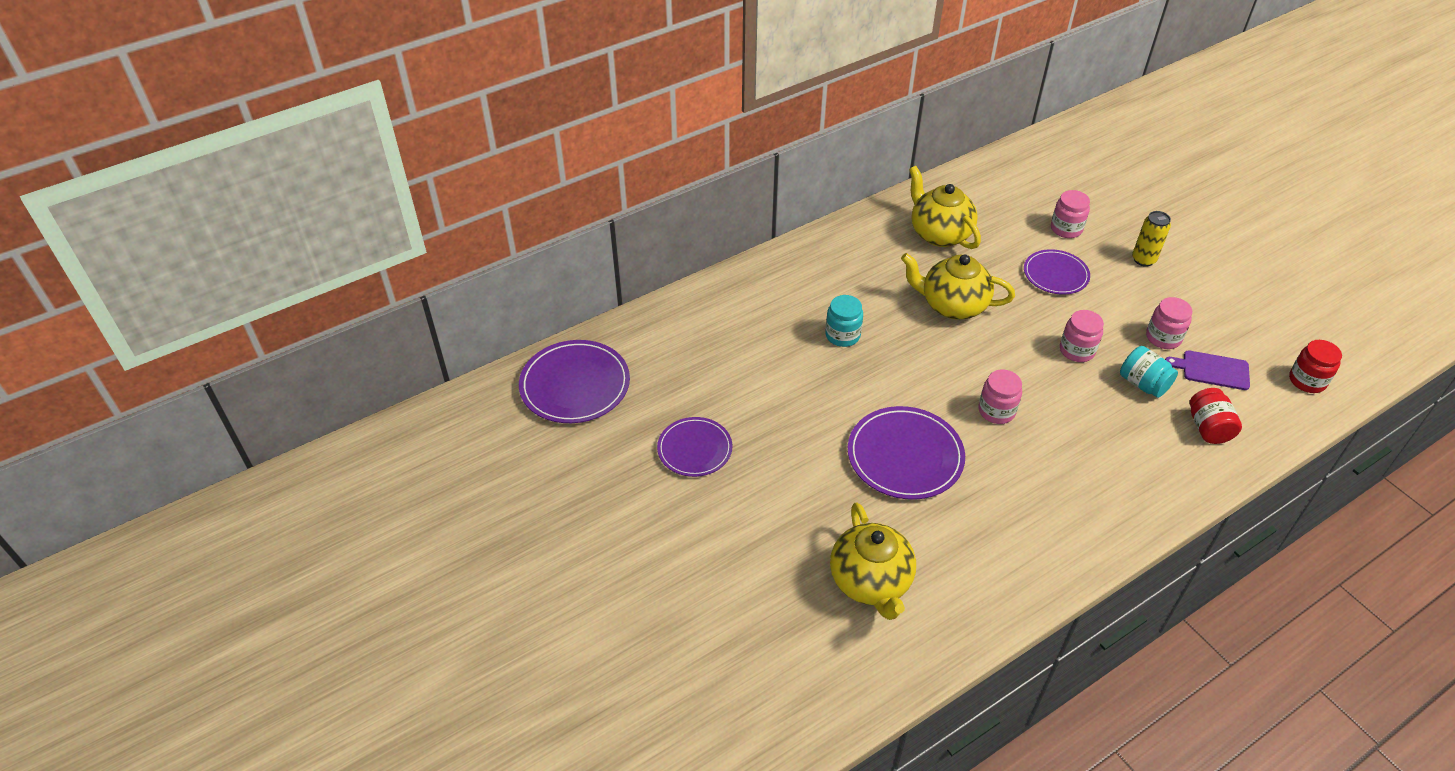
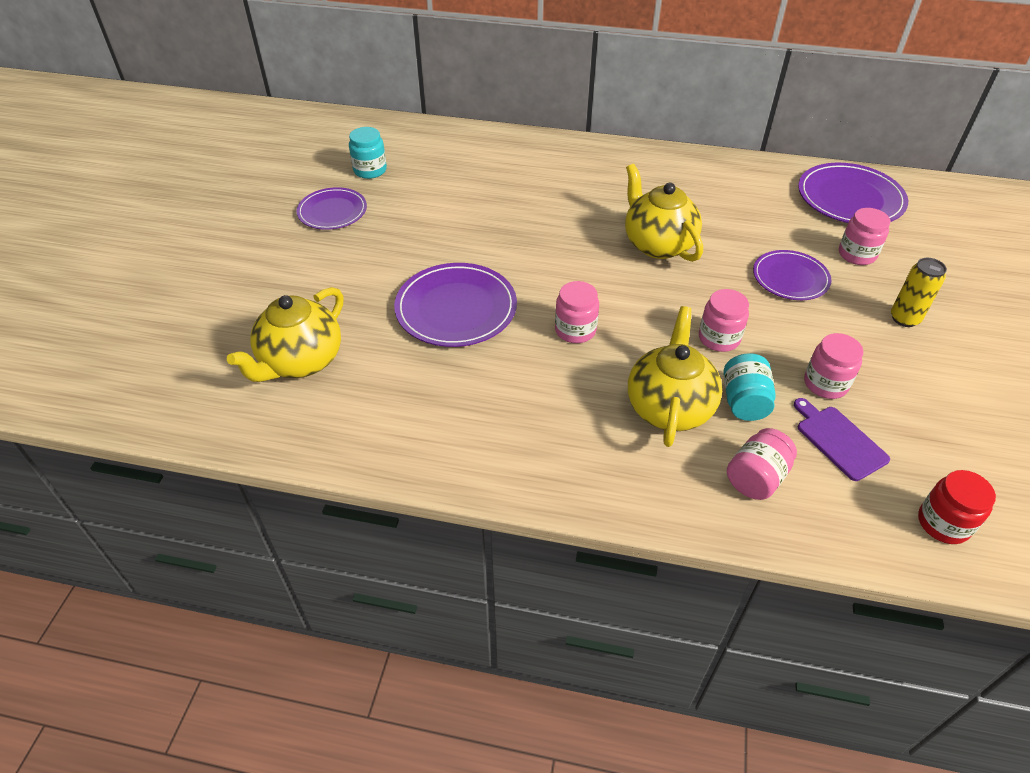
camera: 45 degrees right, 0 degrees up
(575, 385) = (327, 137): purple plate -> purple plate (850, 198)
(842, 335) = (538, 212): turquoise jar -> turquoise jar (370, 170)
(939, 234) = (726, 196): yellow teapot -> yellow teapot (669, 407)
(1208, 428) = (756, 478): red jar -> pink jar

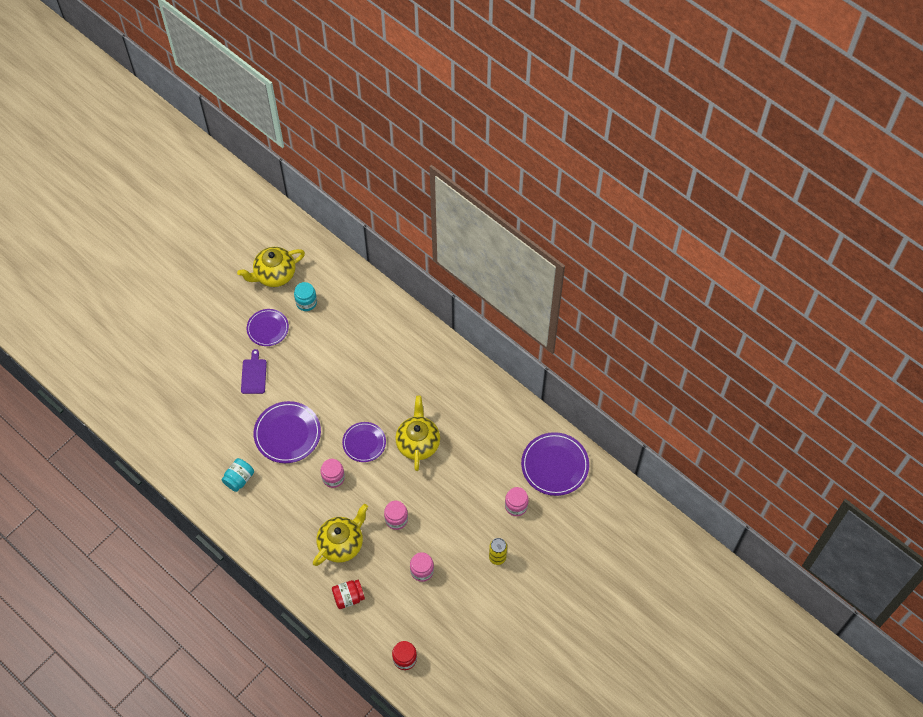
camera: 30 degrees right, 15 degrees up
(300, 361) = (199, 429): yellow teapot -> yellow teapot (274, 275)
(744, 401) = (377, 559): turquoise jar -> turquoise jar (239, 479)
(756, 478) = (348, 597): pink jar -> red jar
(790, 278) = (466, 502): purple plate -> purple plate (364, 443)
(839, 440) = (400, 601): purple cutting board -> purple cutting board (254, 375)

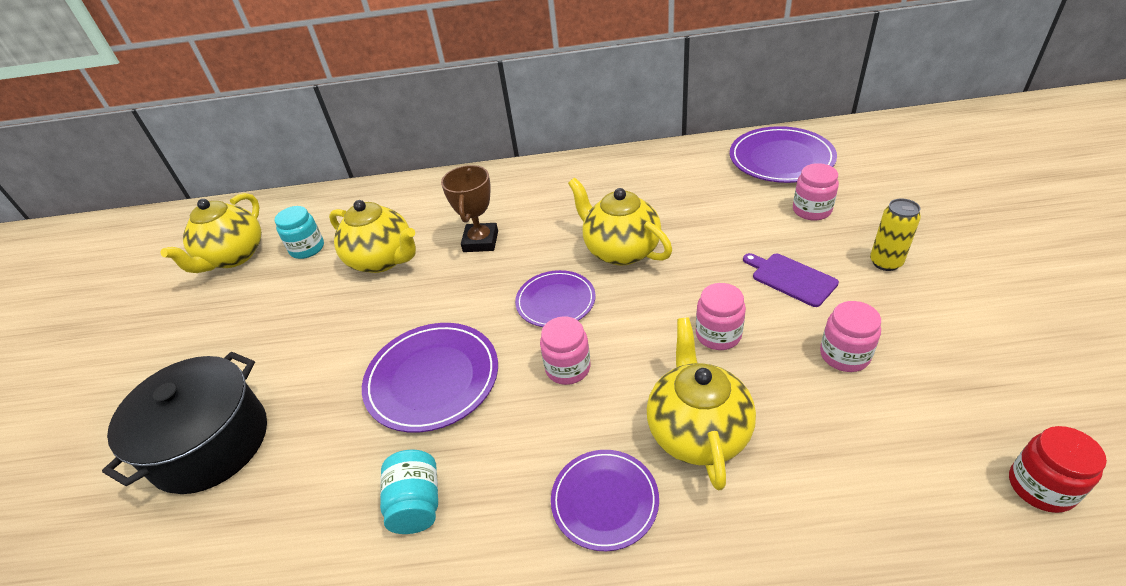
camera: 40 degrees left, 20 degrees down
(199, 386) = (210, 443): none -> black pot
(254, 375) = (301, 360): purple cutting board -> purple cutting board (791, 278)
(268, 328) = (274, 303): purple plate -> purple plate (604, 500)
(328, 345) = (383, 260): none -> yellow teapot
(348, 597) = (823, 492): red jar -> none
(374, 376) = (480, 241): none -> brown trophy

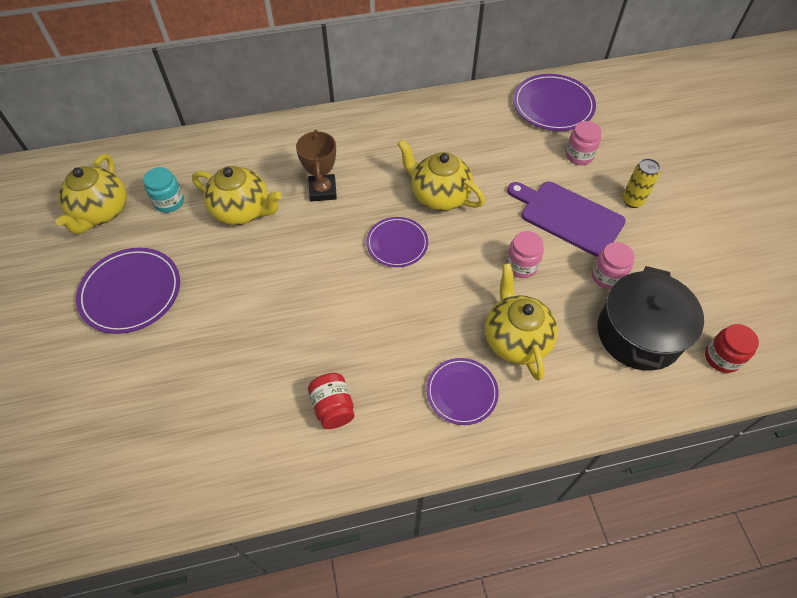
camera: 15 degrees left, 15 degrees up
(210, 443) = (156, 378): black pot -> black pot (639, 333)
(416, 504) = (333, 407): turquoise jar -> red jar
(432, 379) = (317, 314): purple plate -> purple plate (131, 292)
(568, 368) = (418, 298): pink jar -> none
(791, 278) = (568, 216): purple cutting board -> purple cutting board, size x1.72

